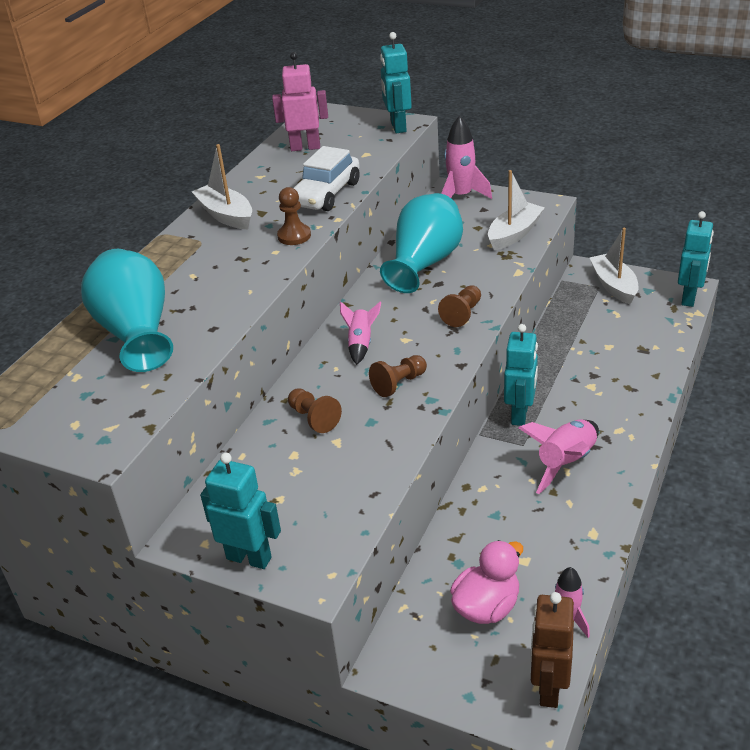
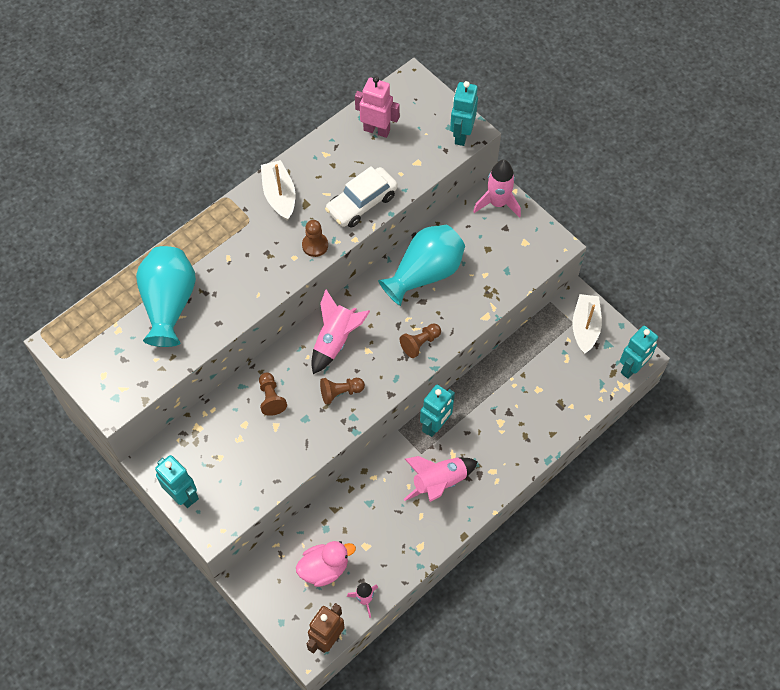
camera: 20 degrees right, 25 degrees up
(361, 344) = (335, 340): pink rocket -> pink rocket, size x1.59
(514, 234) = (510, 270): white boat -> none

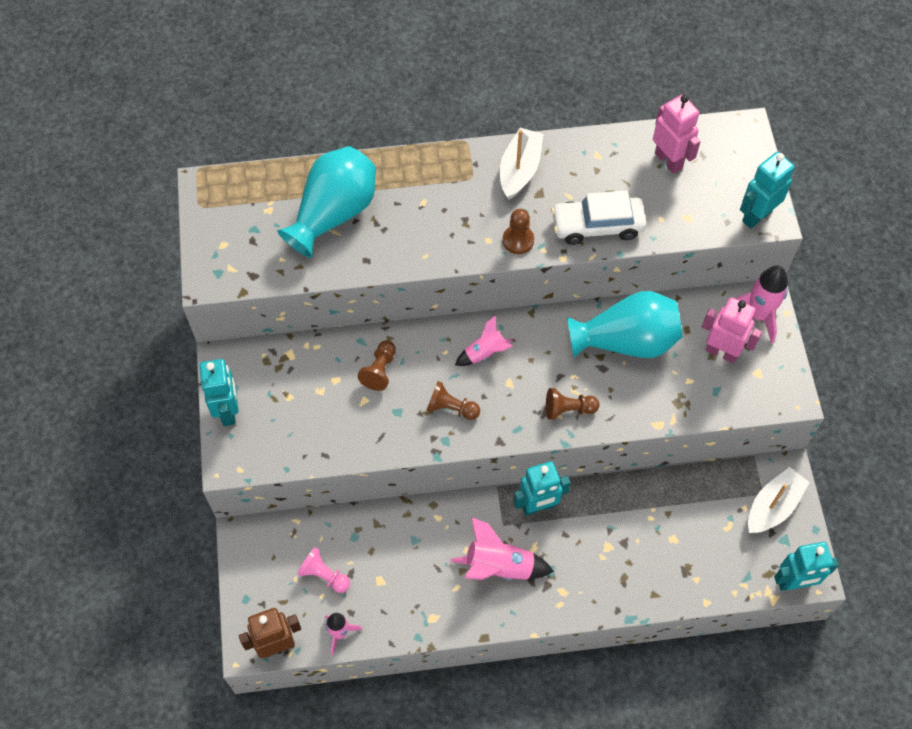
camera: 35 degrees right, 0 degrees up
(324, 568) = (324, 575): pink duck -> pink pawn
(335, 340) = (485, 353): pink rocket -> pink rocket, size x0.63
(492, 242) = (722, 352): none -> pink robot

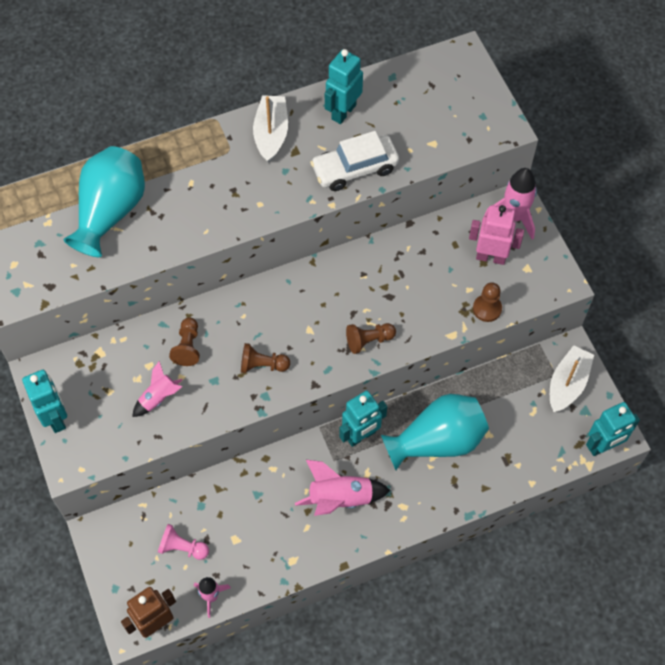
camera: 15 degrees left, 0 degrees up
(485, 353) = (280, 308): pink rocket -> pink rocket (159, 398)
(518, 240) = (287, 198): brown pawn -> brown pawn (487, 309)
(626, 341) = (404, 267): turquoise vase -> turquoise vase (437, 441)
(669, 160) = (403, 96): pink robot -> none
(756, 216) = (493, 128): turquoise robot -> turquoise robot (343, 112)

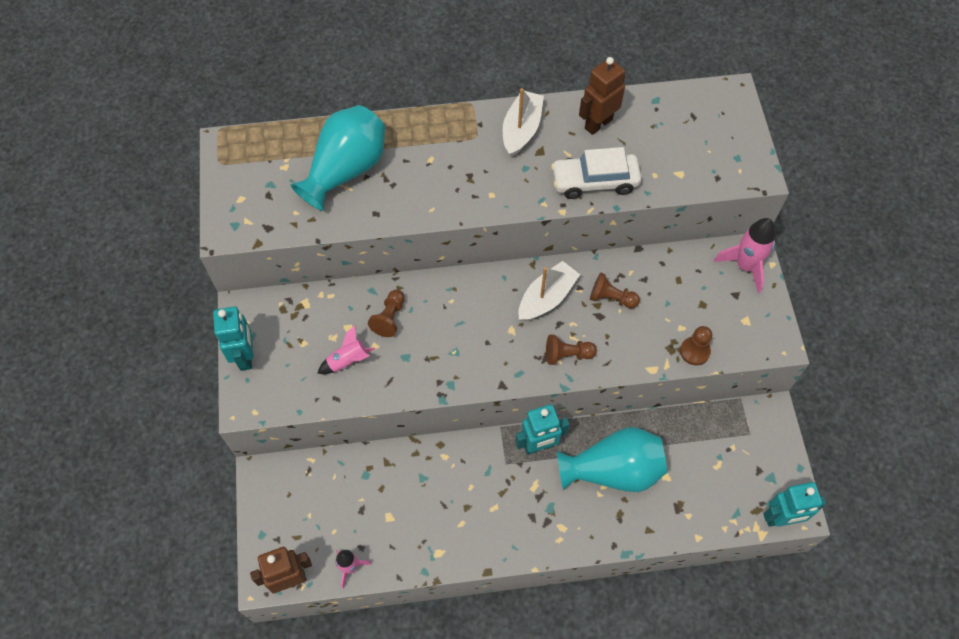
camera: 15 degrees right, 0 degrees up
(182, 547) = (336, 511): pink pawn -> none
(262, 365) = (456, 353): brown pawn -> brown pawn (611, 298)
(340, 498) = (502, 503): pink rocket -> none
(343, 112) = (598, 124): turquoise robot -> brown robot
(491, 257) = (711, 300): pink robot -> none
(567, 384) = (759, 446): white boat -> white boat (547, 298)

